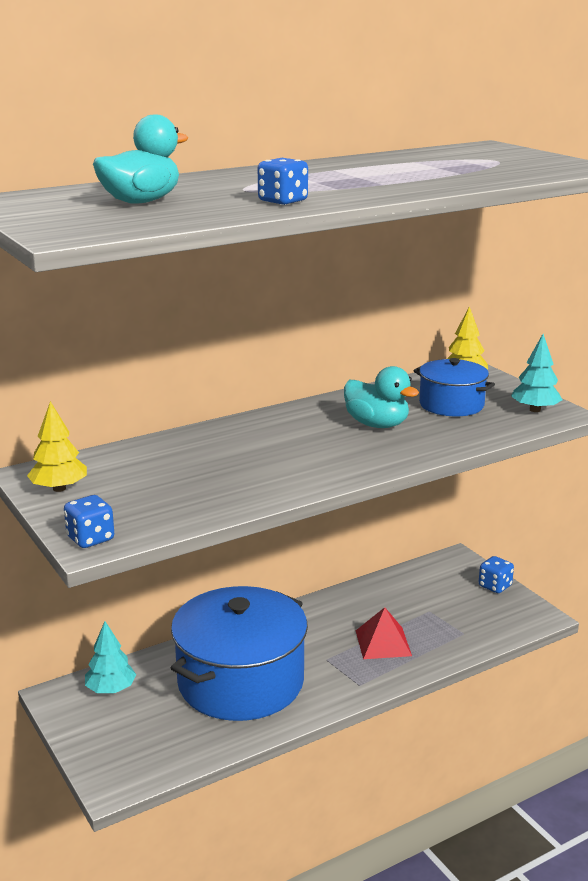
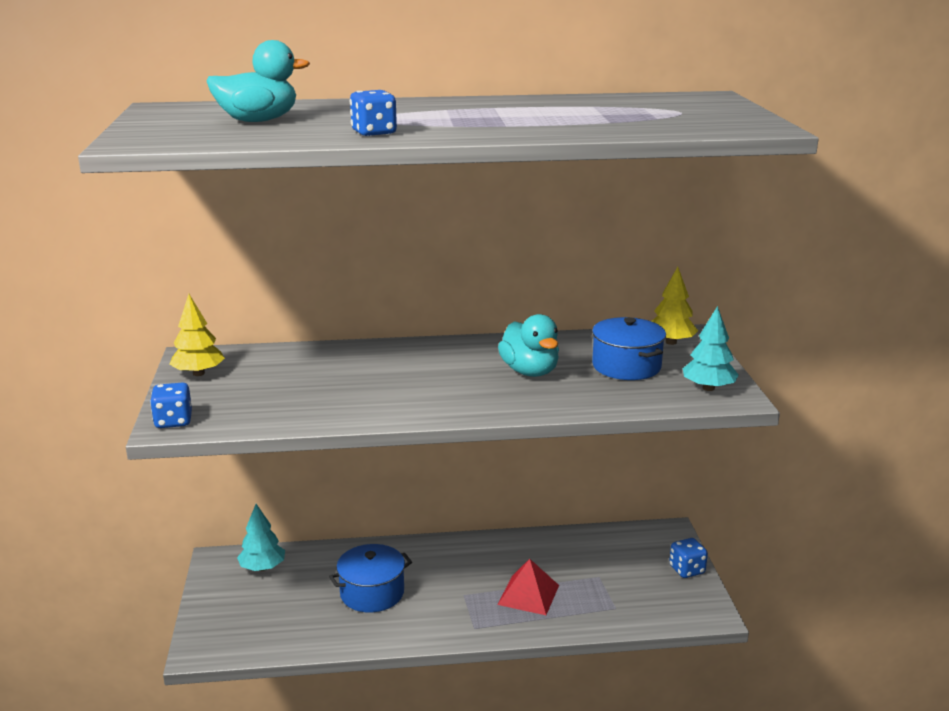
camera: 25 degrees right, 0 degrees up
(241, 682) = (372, 593): blue pot -> blue pot, size x0.52

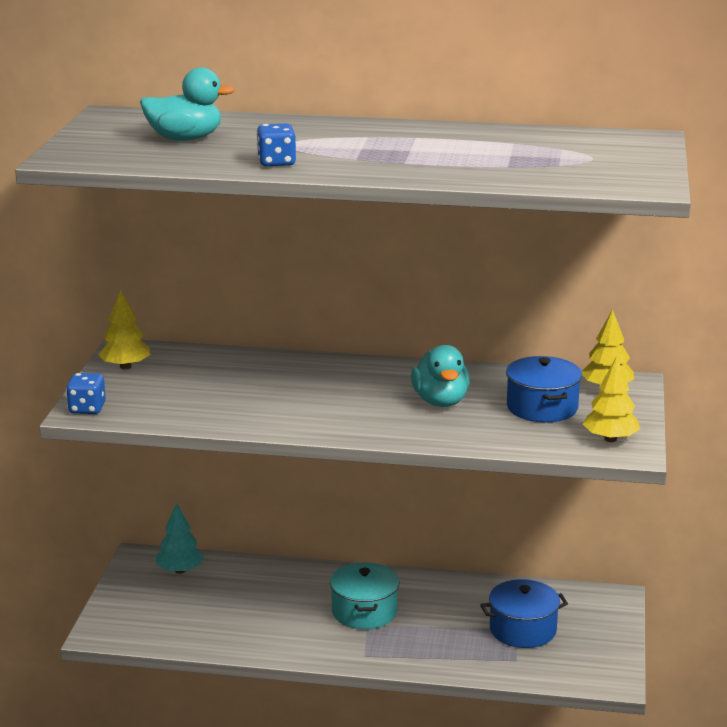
camera: 15 degrees right, 0 degrees up
(372, 593) = (277, 609): blue pot -> blue pot (522, 630)
(455, 582) = (364, 612): none -> turquoise pot
(528, 594) = (433, 634): red pyramid -> none
(687, 570) = (612, 636): blue dice -> none
(708, 388) = (610, 439): turquoise tree -> yellow tree

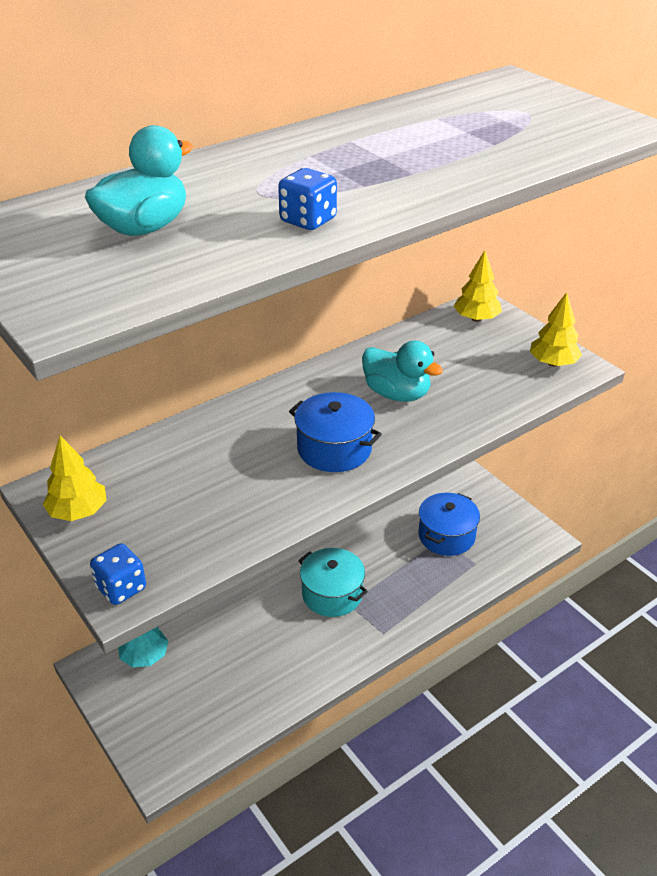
camera: 45 degrees left, 15 degrees up
(542, 407) = (468, 359): blue pot -> blue pot (334, 449)

